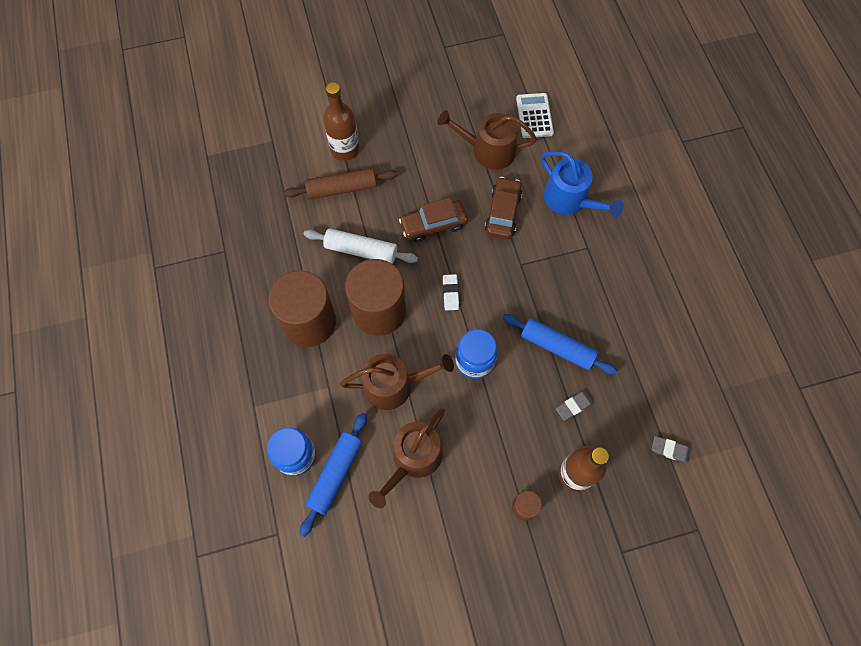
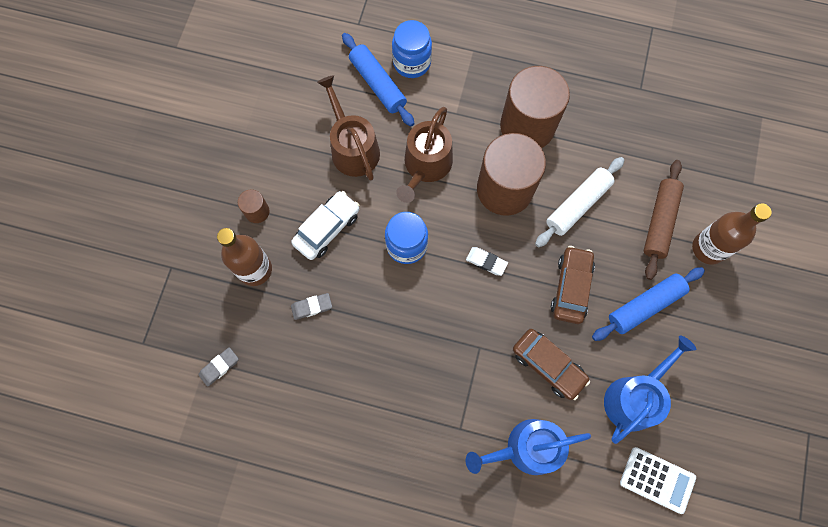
camera: 120 degrees right, 5 degrees up
(488, 150) = (635, 397): brown watering can -> blue watering can
(501, 435) = (327, 228): none -> white car
(557, 347) = (374, 328): blue rolling pin -> blue rolling pin (644, 305)
(573, 406) = (312, 307): grey eraser -> grey eraser turned 75 degrees clockwise

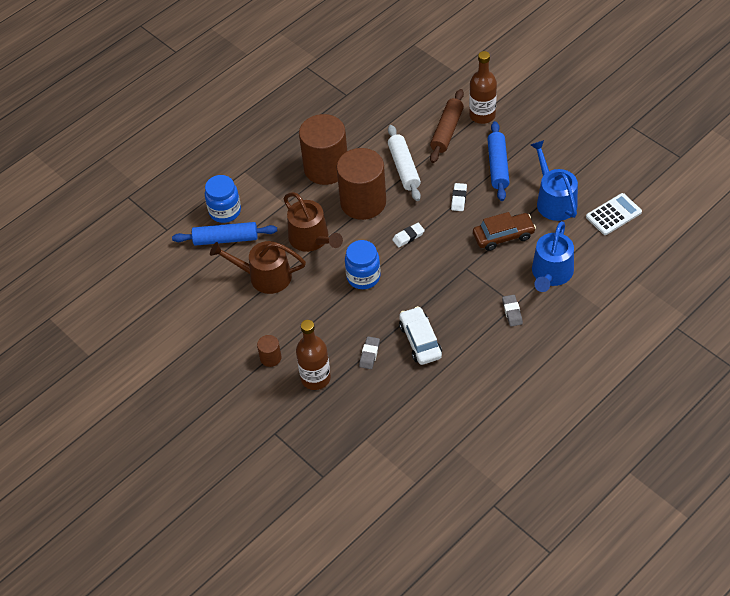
camera: 55 degrees left, 20 degrees down
(219, 367) = (375, 432): grey eraser -> grey eraser (512, 312)
(327, 228) = (316, 319): white car -> white car (420, 341)
(571, 287) = (459, 199): brown car -> white eraser
(659, 222) = (447, 131): brown rolling pin -> brown rolling pin turned 60 degrees clockwise

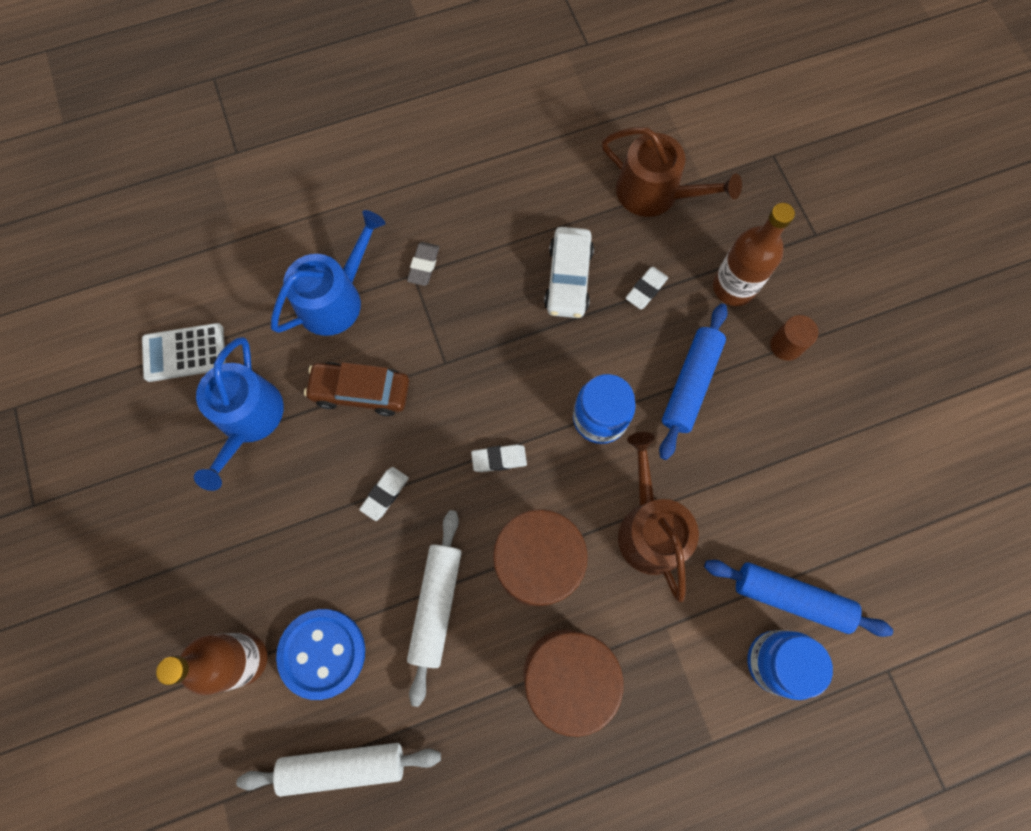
camera: 160 degrees left, 20 degrees up
(264, 276) = (750, 490): brown watering can -> brown watering can (655, 193)
(369, 354) = (646, 289): grey eraser -> white eraser
(410, 101) = (343, 766): none -> white rolling pin
(447, 131) = (322, 653): brown rolling pin -> blue button
(497, 166) = (287, 530): blue rolling pin -> blue rolling pin (690, 384)

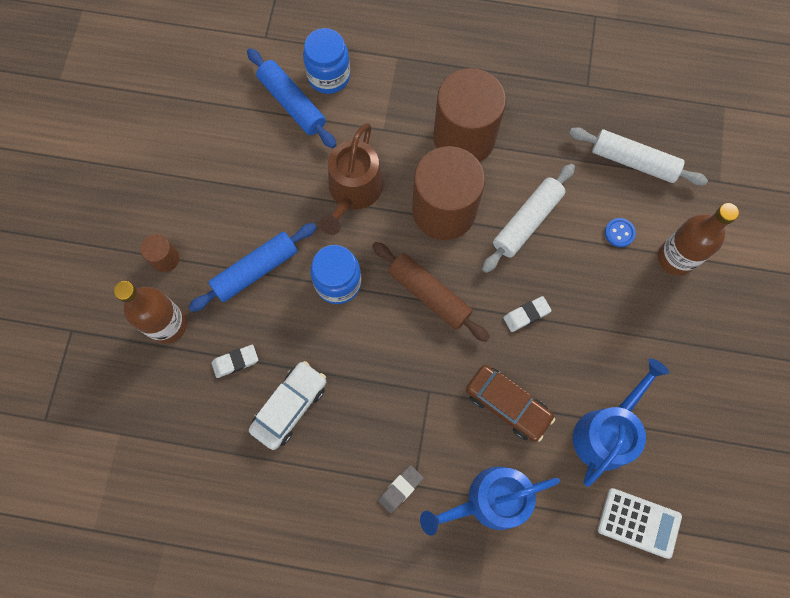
camera: 150 degrees left, 0 degrees up
(322, 653) = (619, 233): blue button -> blue button, size x0.46
(499, 459) = (429, 294): white eraser -> brown rolling pin
(655, 193) = (167, 443): brown watering can -> none

